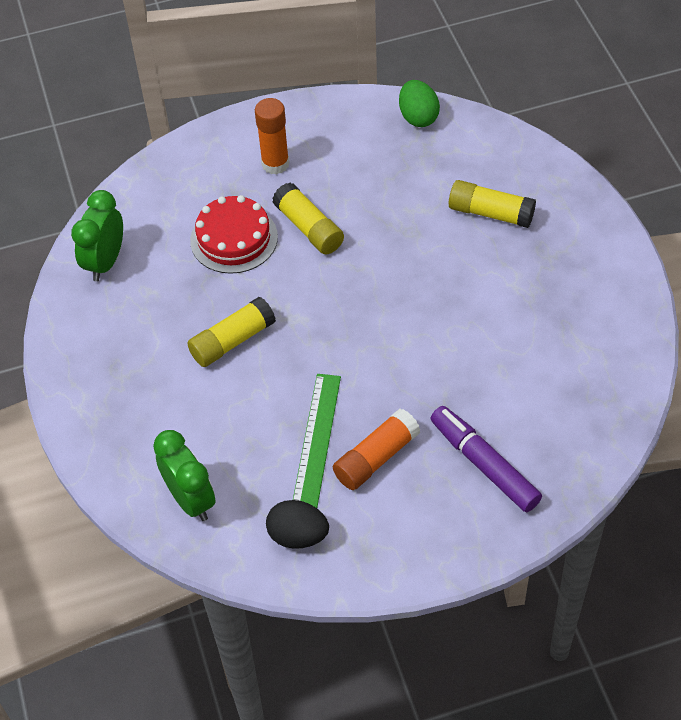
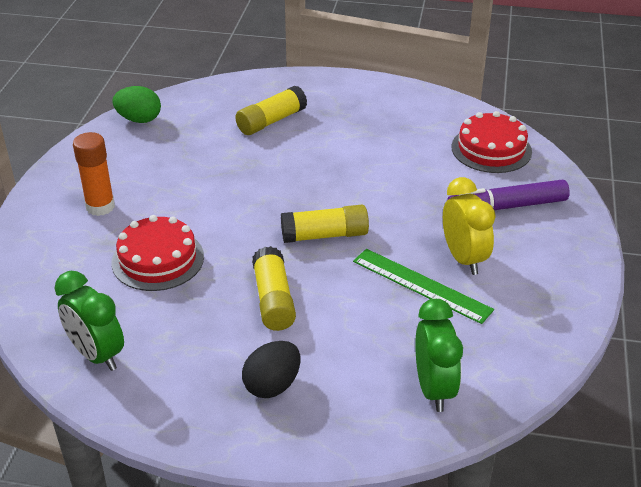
camera: 65 degrees left, 15 degrees down
(191, 499) = (434, 389): green clock -> green clock turned 90 degrees clockwise
(298, 536) = (516, 331): black egg -> black egg (272, 385)
(309, 228) = (192, 212): yellow glue stick -> yellow glue stick (324, 235)
(376, 458) = (463, 258): orange glue stick -> yellow clock
(579, 415) = (491, 149): none -> red cake

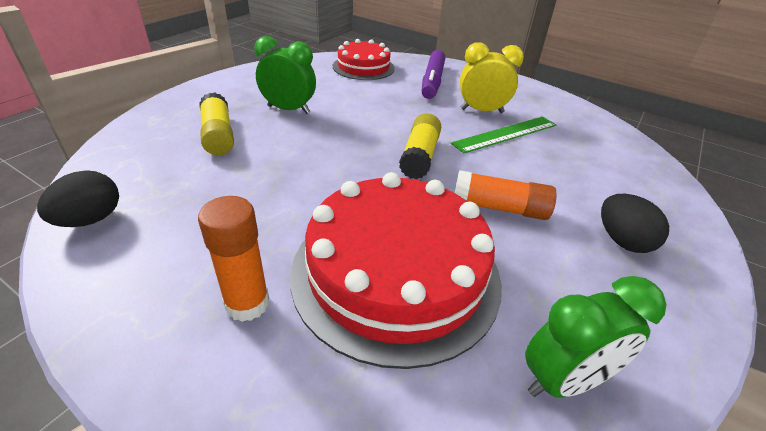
camera: 70 degrees left, 0 degrees up
(139, 119) = (90, 220): green egg -> black egg
(158, 259) = (396, 273): red cake -> red cake, size x1.76
(273, 300) = (499, 208): yellow glue stick -> orange glue stick
(434, 389) = (624, 162): green clock -> green clock (289, 110)

